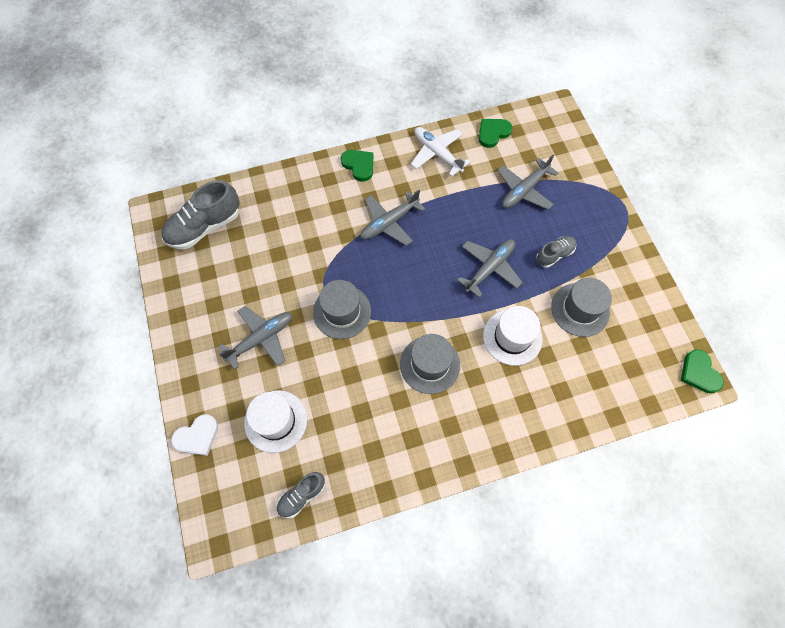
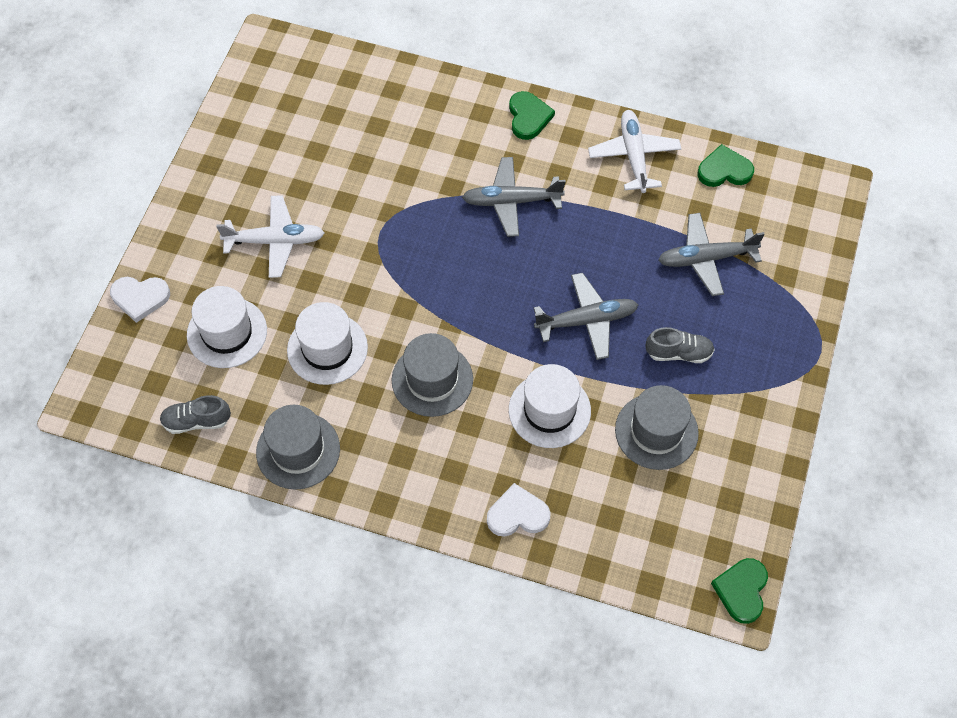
camera: 35 degrees right, 5 degrees down
(205, 227) = (305, 88): grey shoe -> none
(261, 339) = (275, 241): grey plane -> white plane
(342, 311) = (381, 265): grey hat -> grey hat (298, 450)
(350, 388) = (327, 349): none -> white hat
(546, 415) = (517, 514): none -> white heart

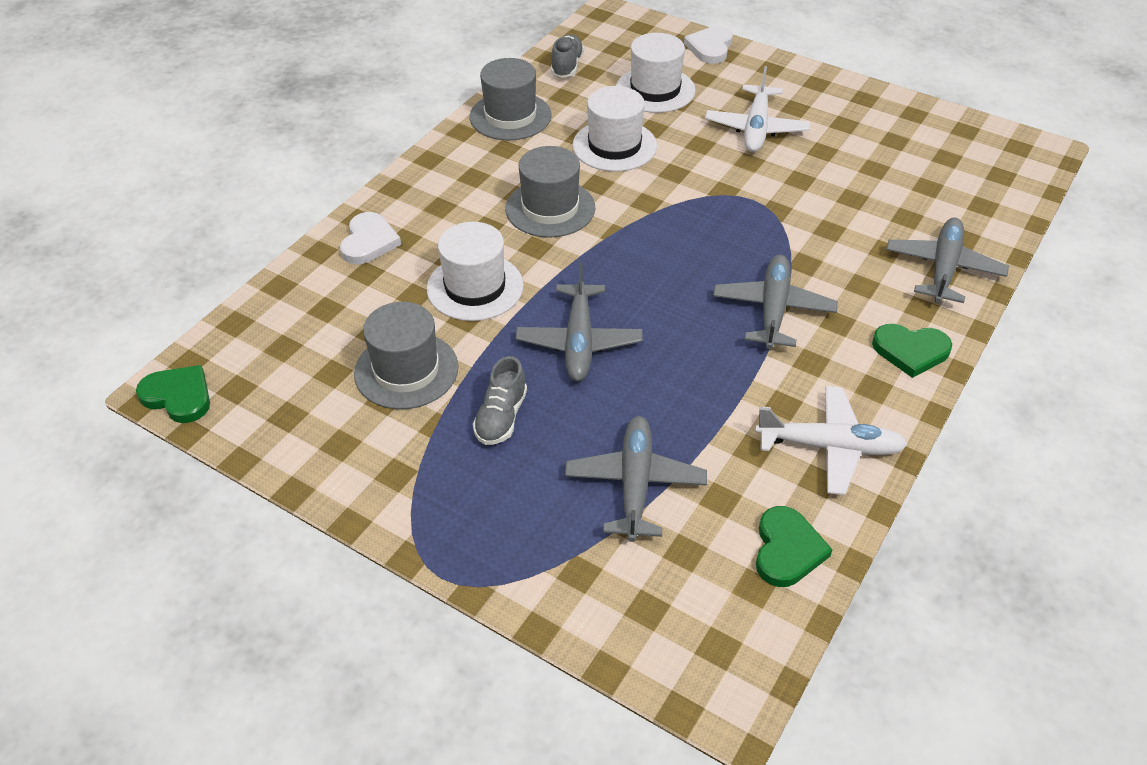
camera: 105 degrees right, 15 degrees down
(433, 101) = (943, 268): none -> grey plane

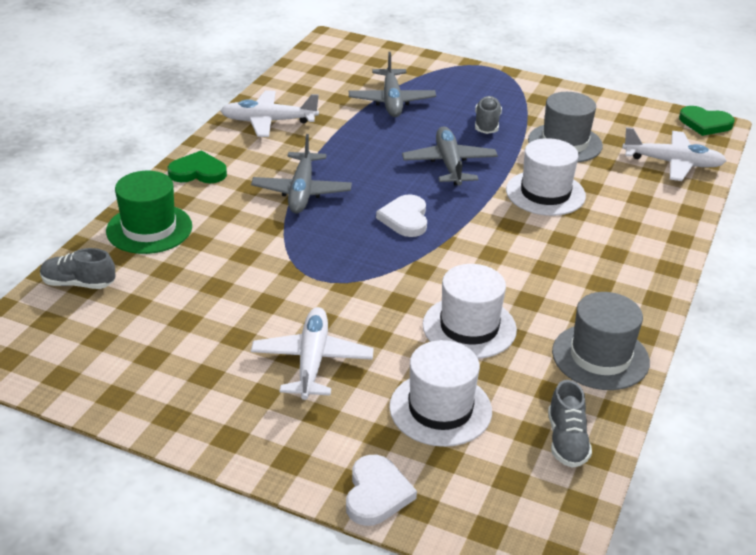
camera: 170 degrees right, 10 degrees down
(284, 323) = (673, 163): none -> white plane
(369, 241) = (655, 220): white heart -> white heart (405, 218)
(550, 208) = (511, 258): grey hat -> none
(787, 550) = (300, 82): green heart -> none
(943, 268) = (149, 229): grey plane -> green hat
(991, 209) = (78, 284): none -> grey shoe

